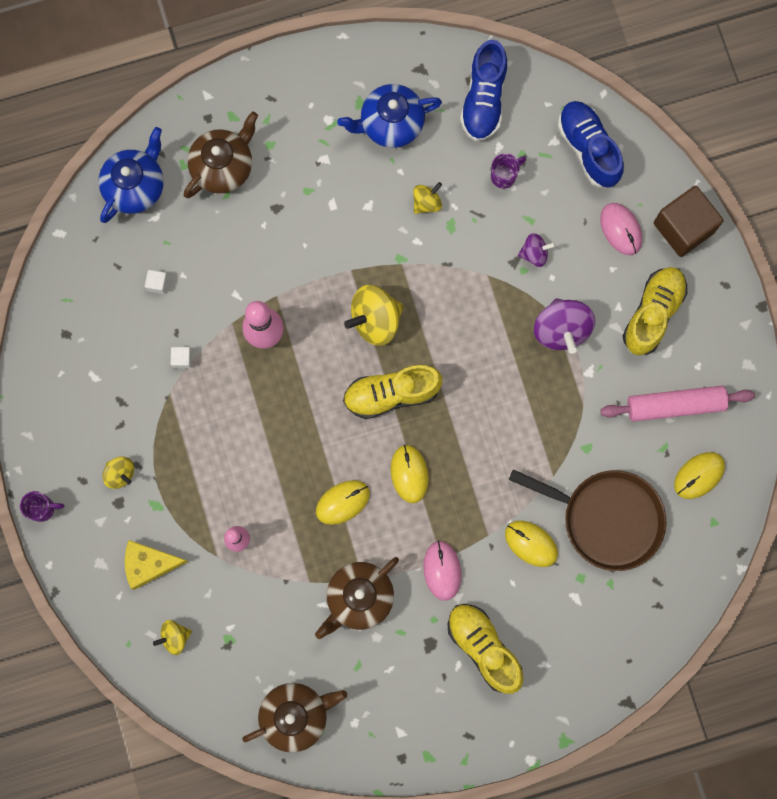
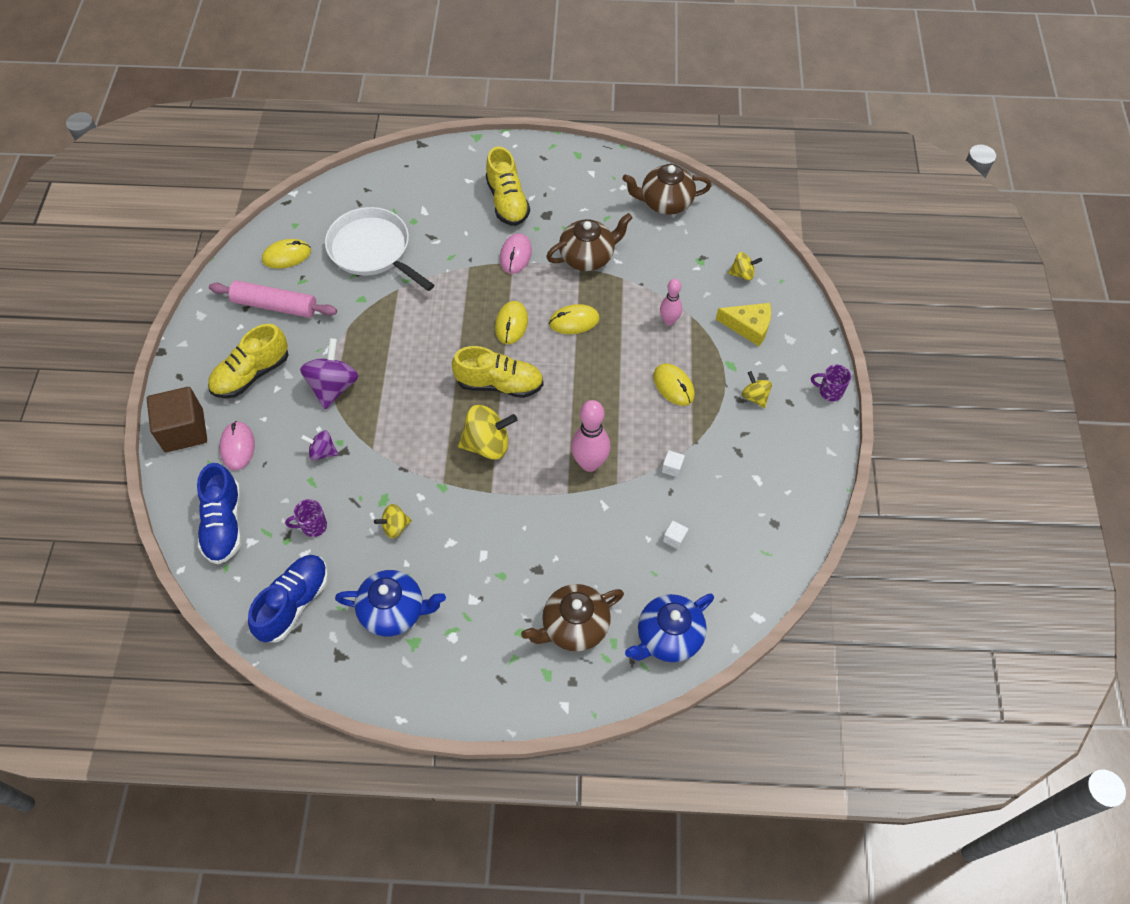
camera: 160 degrees left, 20 degrees down
(531, 543) = (439, 252): yellow mouse -> yellow mouse (673, 386)
(607, 518) = (372, 250): brown pan -> white pan

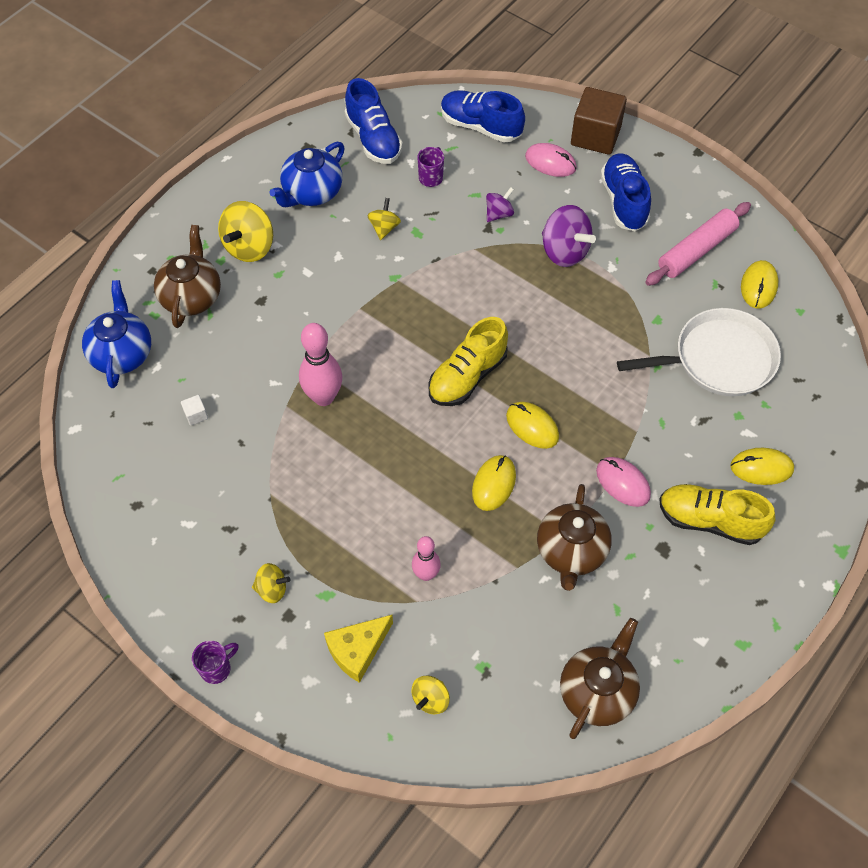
camera: 125 degrees right, 0 degrees up
(251, 374) = (623, 201): yellow shoe -> blue shoe
(487, 444) = (409, 331): yellow spinning top -> yellow spinning top (249, 247)
(672, 468) = (262, 460): white cube -> none
(673, 386) = (345, 522): yellow mouse -> yellow mouse (761, 468)

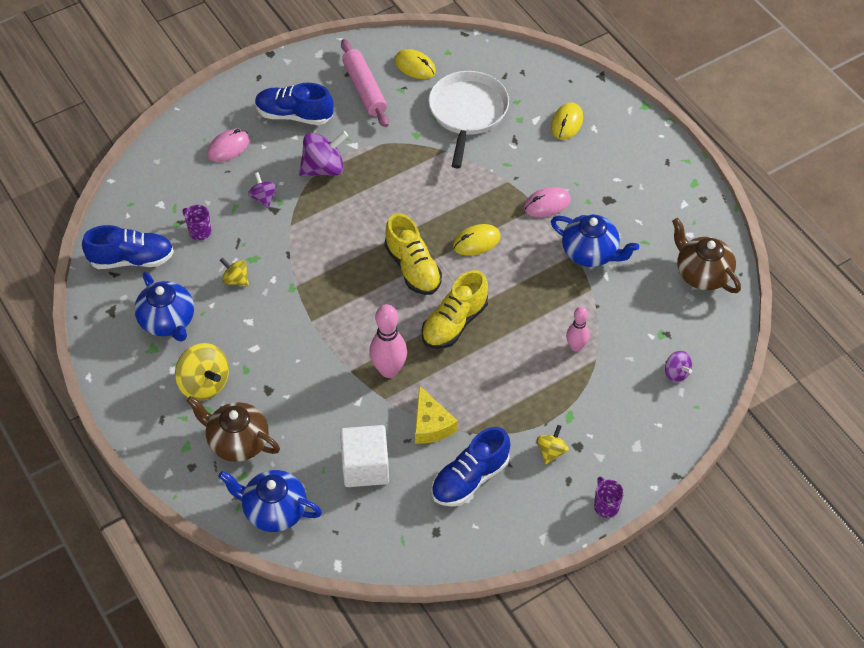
camera: 70 degrees left, 5 degrees down
(196, 415) = (365, 467): white cube -> white cube, size x2.49
(357, 650) = (622, 408): yellow cheese -> yellow cheese (431, 424)
(430, 699) = (676, 373): yellow spinning top -> purple spinning top
(480, 126) = (162, 181): blue shoe -> blue shoe (470, 478)
(494, 484) = (516, 281): yellow mouse -> none
(571, 552) = (590, 253): brown teapot -> blue teapot
(595, 136) = (217, 109): brown cube -> none
(710, 521) = (596, 166): yellow shoe -> yellow shoe (454, 323)

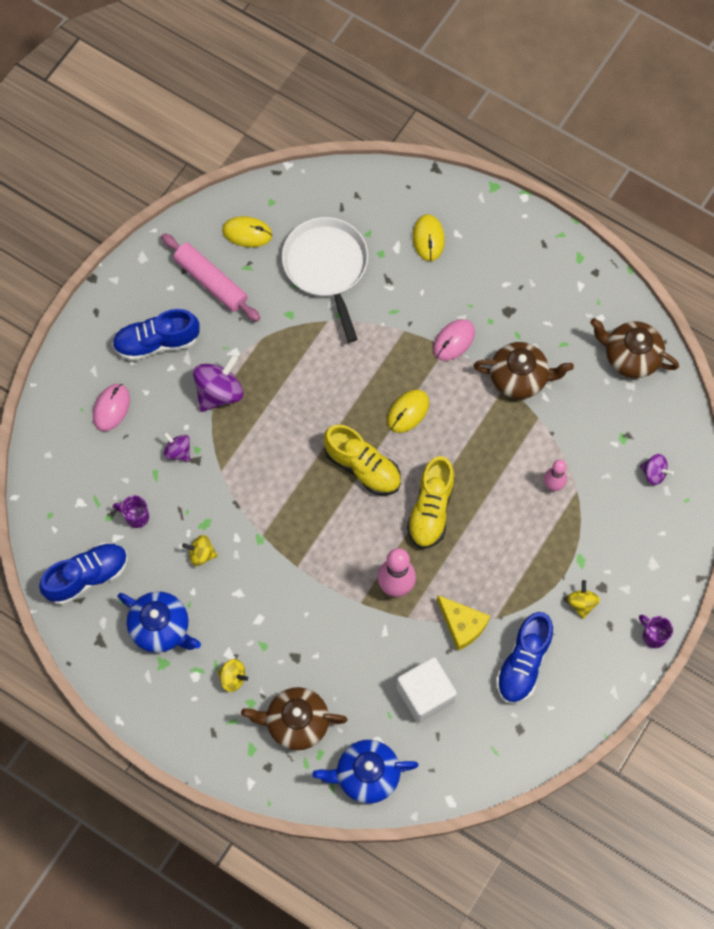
camera: 25 degrees left, 15 degrees up
(204, 384) = (233, 678): yellow spinning top -> yellow spinning top, size x0.56
(590, 253) = (519, 378): blue teapot -> brown teapot

